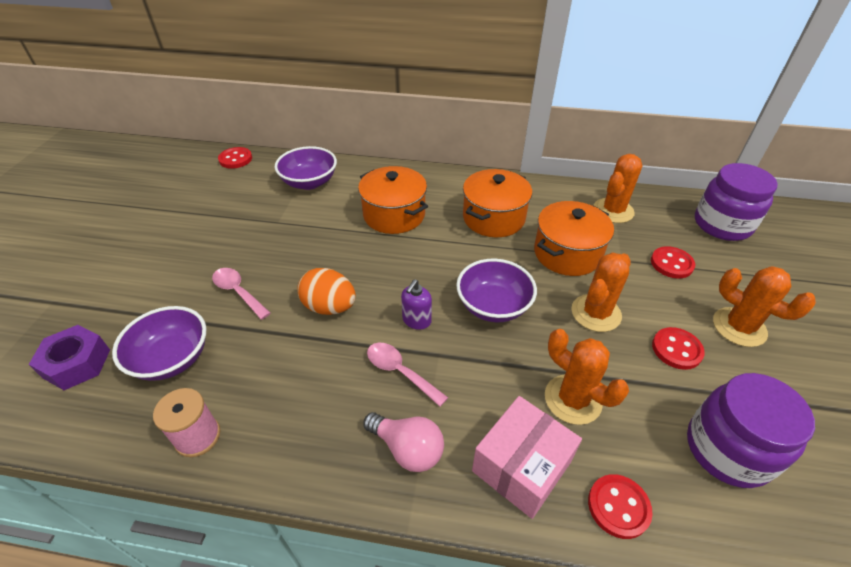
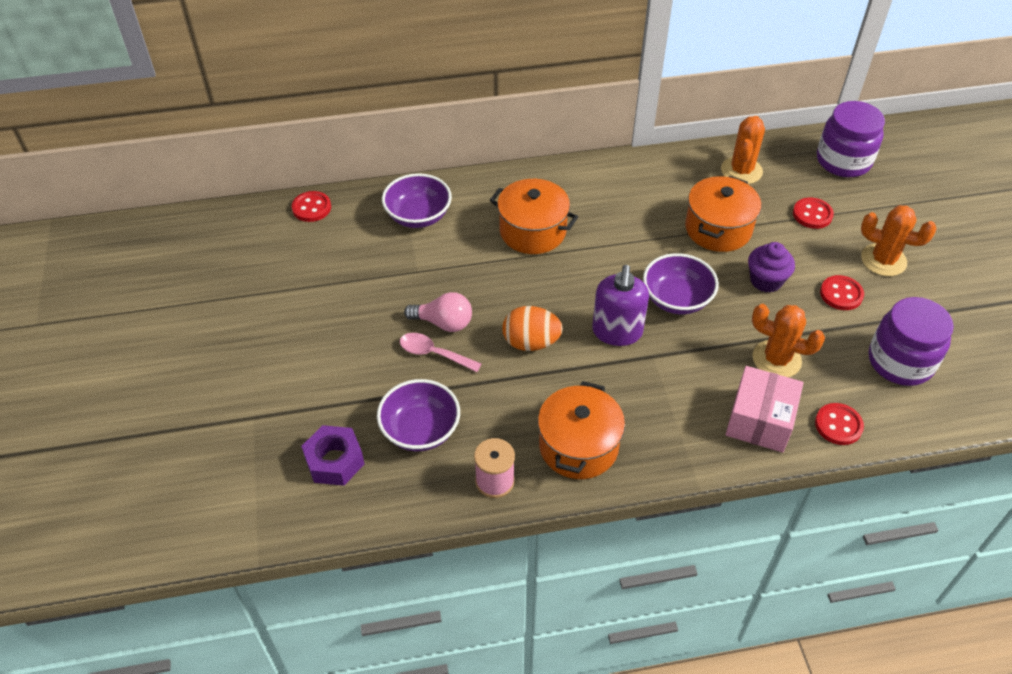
camera: 20 degrees left, 5 degrees up
(400, 372) = (628, 380): pink spoon -> none
(407, 449) = (669, 436): pink light bulb -> pink light bulb (443, 323)
(416, 320) = (617, 332): purple soap dispenser -> purple soap dispenser, size x1.75
(493, 218) = (632, 209): orange pot -> orange pot (578, 446)
(596, 313) = (766, 280): orange cactus -> purple cupcake

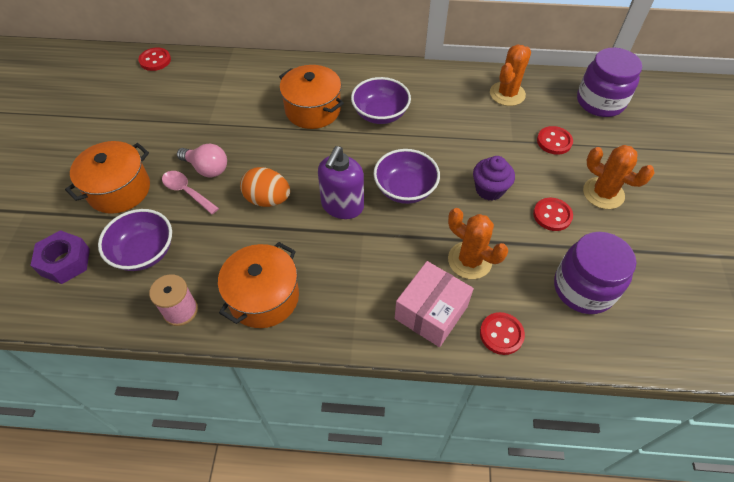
camera: 15 degrees right, 5 degrees up
(418, 216) = (230, 81): purple bowl -> purple bowl (380, 114)
(718, 229) = (466, 137): orange pot -> orange pot (119, 190)

